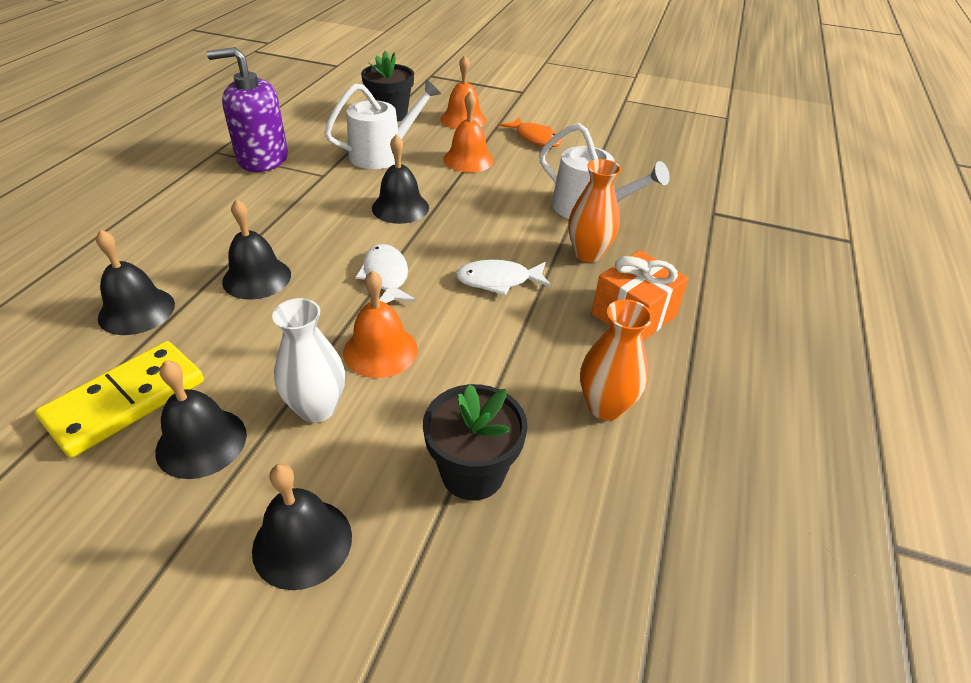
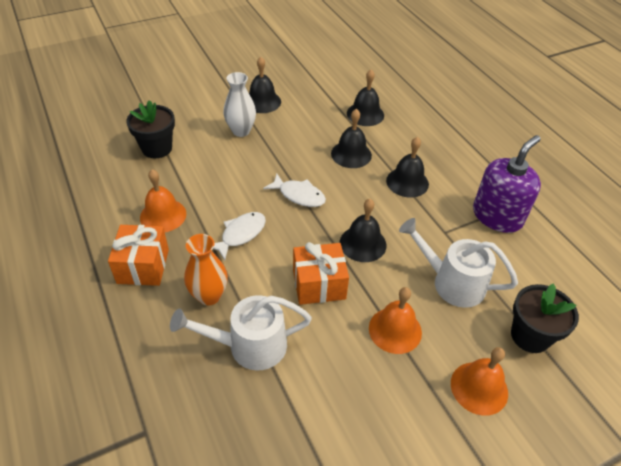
camera: 135 degrees right, 5 degrees up
(126, 401) = (307, 95): yellow domino -> none
(302, 542) = (191, 103): black bell -> black bell (407, 182)
(380, 350) = (248, 163): orange bell -> orange bell (163, 215)
(383, 154) = (452, 282): white watering can -> white watering can turned 105 degrees clockwise
(482, 207) = (319, 284): none -> orange gift
(535, 138) = (390, 417): orange fish -> none
(605, 406) = (122, 204): orange vase -> none

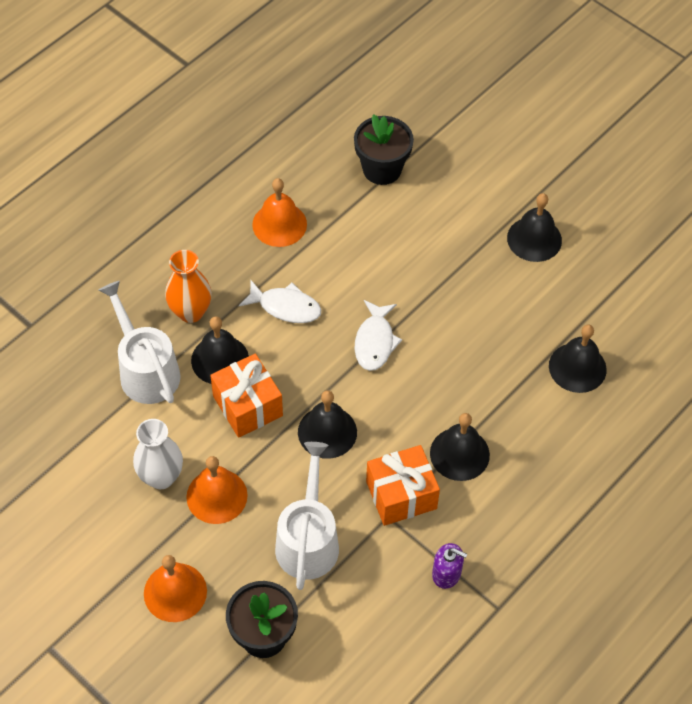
camera: 70 degrees right, 10 degrees up
(143, 266) = (203, 239): orange gift -> orange gift (401, 495)
(241, 131) = (460, 239): white vase -> white vase (161, 477)
(351, 154) = (481, 375): black bell -> black bell (220, 359)
(497, 216) = (446, 573): purple soap dispenser -> purple soap dispenser, size x0.48

